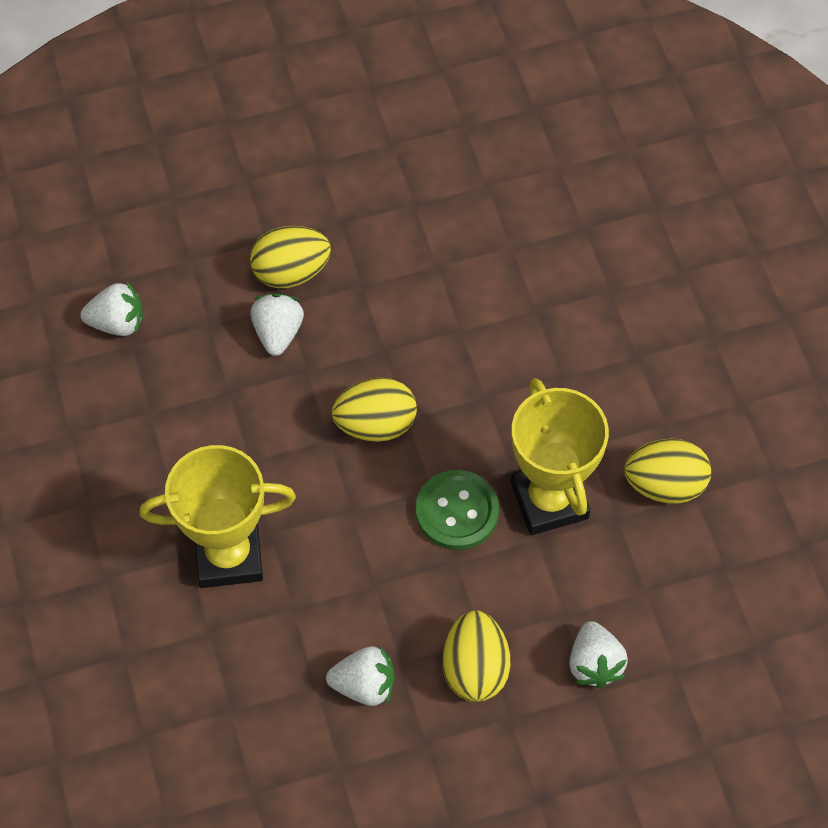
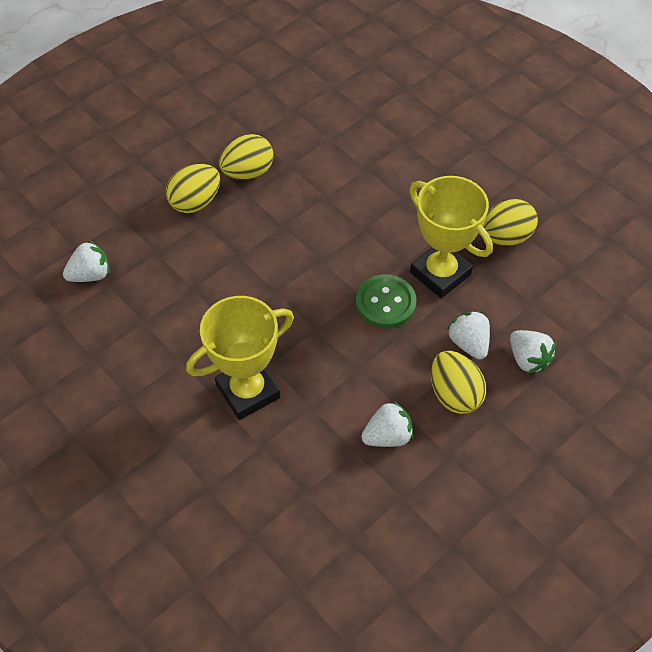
camera: 25 degrees left, 5 degrees down
(278, 333) = (206, 241): white strawberry -> white strawberry (468, 343)
(375, 424) = (302, 271): yellow egg -> yellow egg (248, 172)

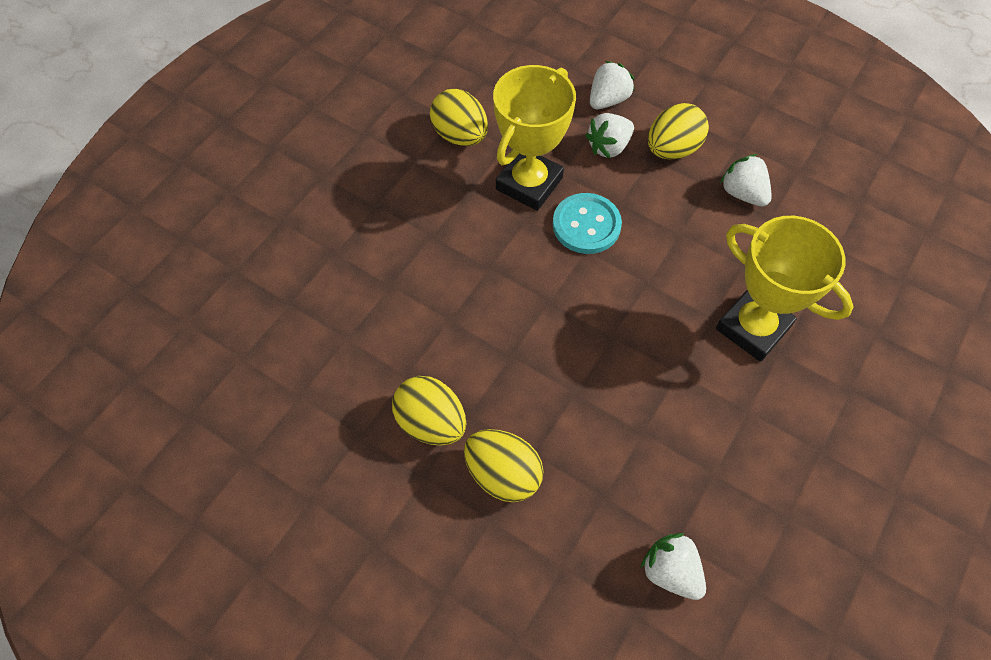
camera: 105 degrees left, 5 degrees up
(385, 303) = (586, 225): green button -> turquoise button

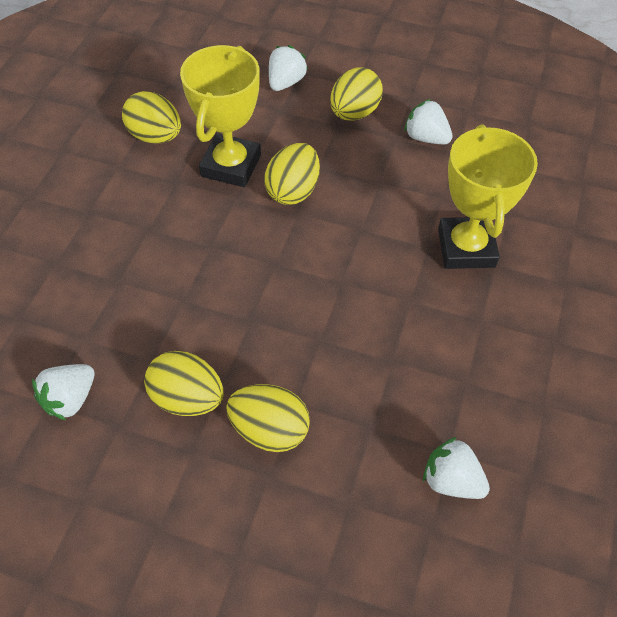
camera: 15 degrees left, 5 degrees down
(586, 225) = (293, 191): turquoise button -> yellow egg
(609, 147) = (296, 121): white strawberry -> white strawberry (70, 399)
(753, 328) = (466, 248): yellow trophy -> yellow trophy turned 60 degrees clockwise

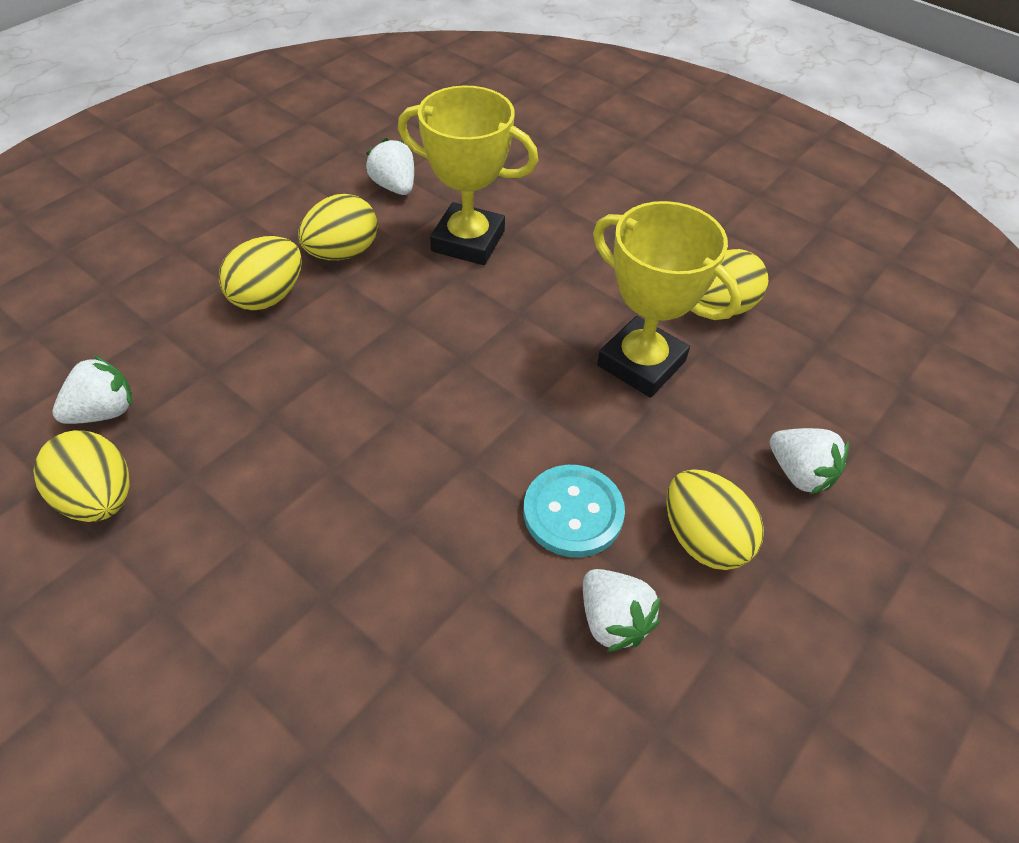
camera: 110 degrees right, 5 degrees down
(293, 191) = (570, 411): yellow egg -> yellow egg (99, 499)
(370, 170) = (573, 512): none -> turquoise button
(426, 138) = (613, 621): white strawberry -> white strawberry turned 90 degrees clockwise
(466, 248) = (371, 571): yellow trophy -> yellow trophy (468, 241)

